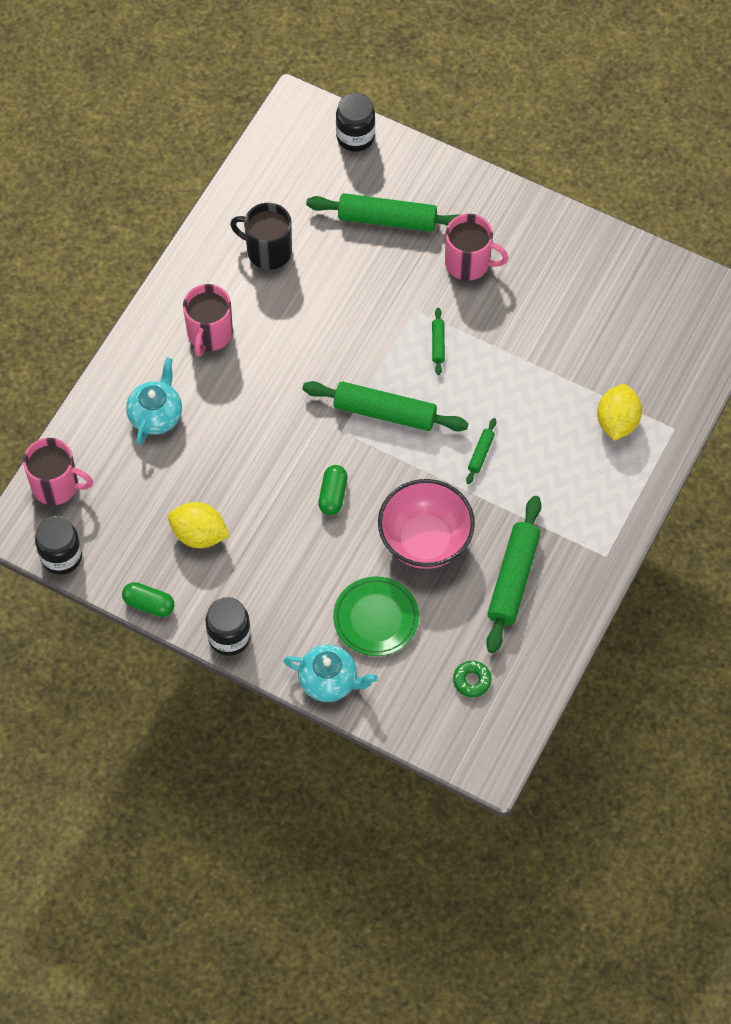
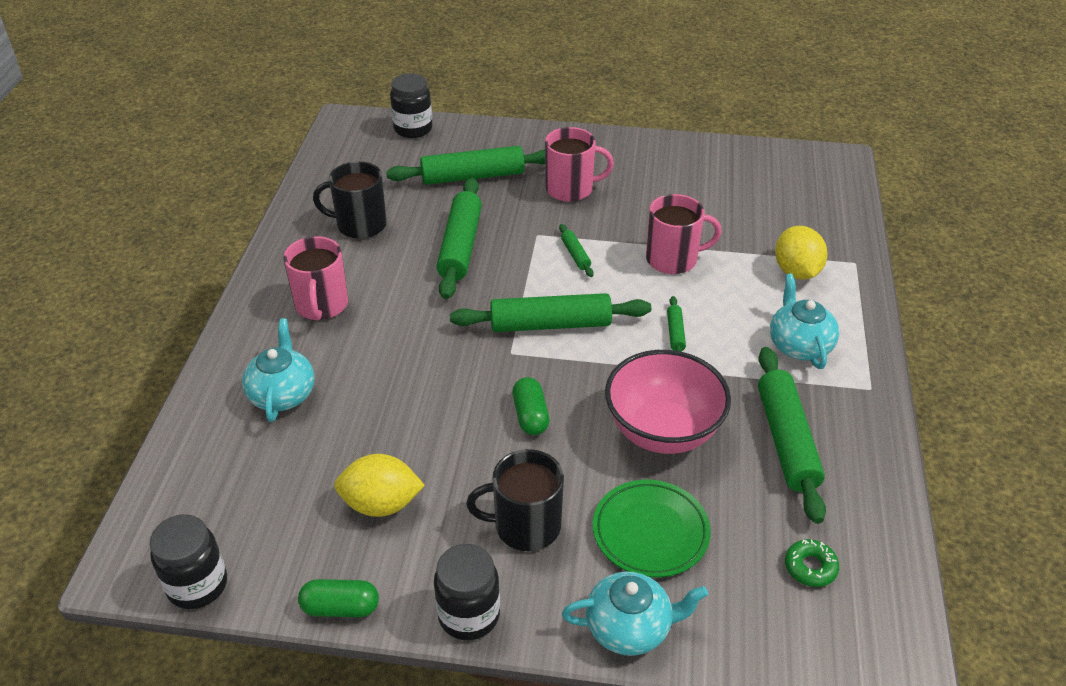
camera: 20 degrees left, 20 degrees down
(56, 485) = (171, 502): pink mug -> pink mug (673, 259)
(292, 585) = (525, 526): none -> black mug
(344, 303) = (460, 246): none -> green rolling pin
(574, 497) = (799, 345): none -> turquoise teapot

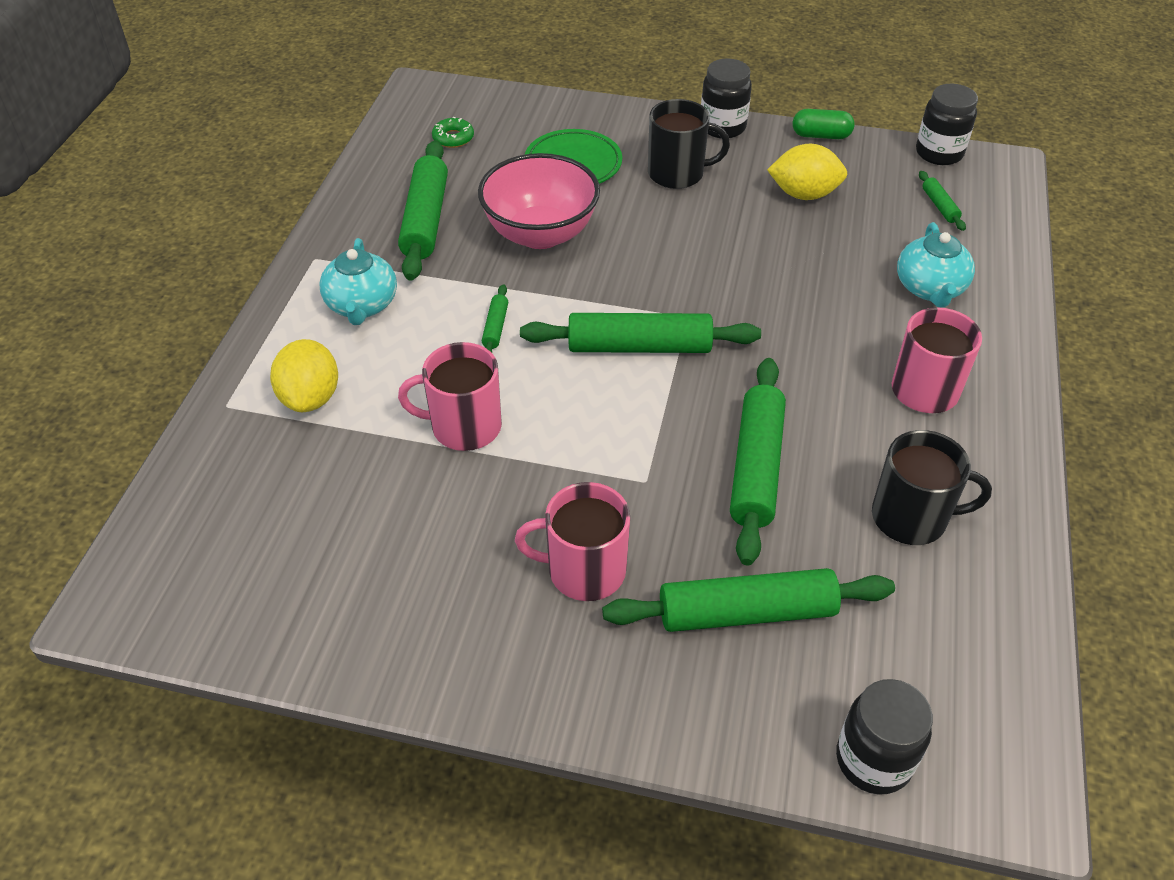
camera: 175 degrees left, 5 degrees up
(530, 416) = (668, 254): green capsule -> none
(575, 255) = (595, 442): green rolling pin -> green rolling pin (939, 206)
(630, 627) = (603, 115): turquoise teapot -> none

